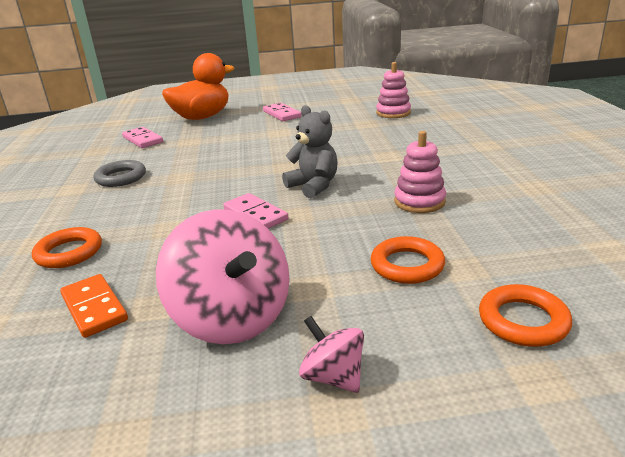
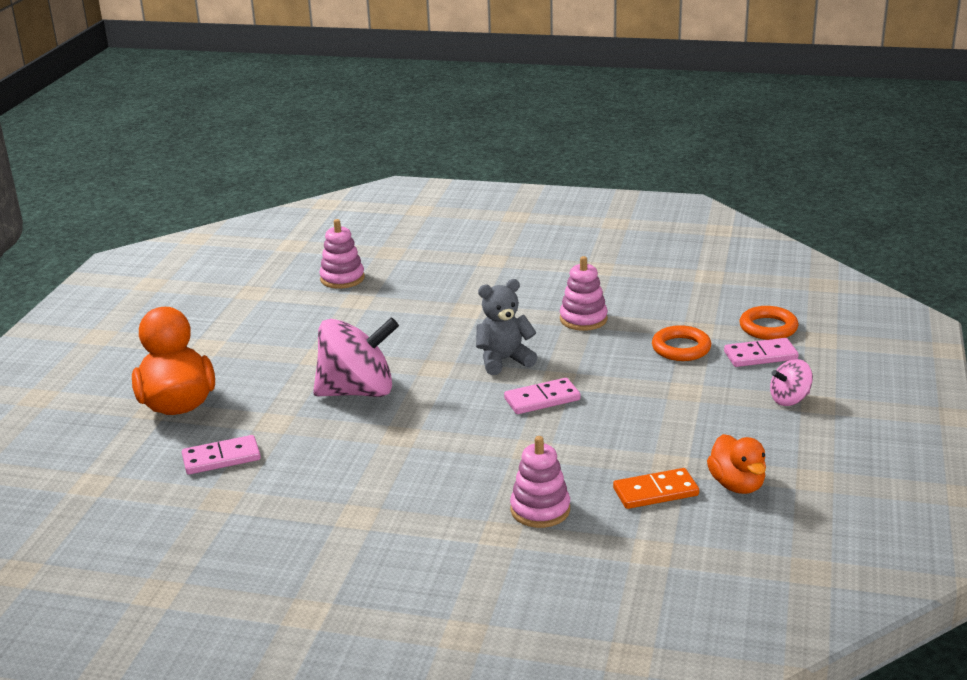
camera: 70 degrees left, 0 degrees up
(69, 252) = (540, 510): orange ring -> pink stacking toy
(106, 365) = (737, 485): none -> orange duck
(121, 178) = (357, 477): grey ring -> none
(232, 317) = (707, 428): pink spinning top -> pink spinning top (358, 391)
(282, 114) = (249, 344): pink domino -> pink domino (760, 355)

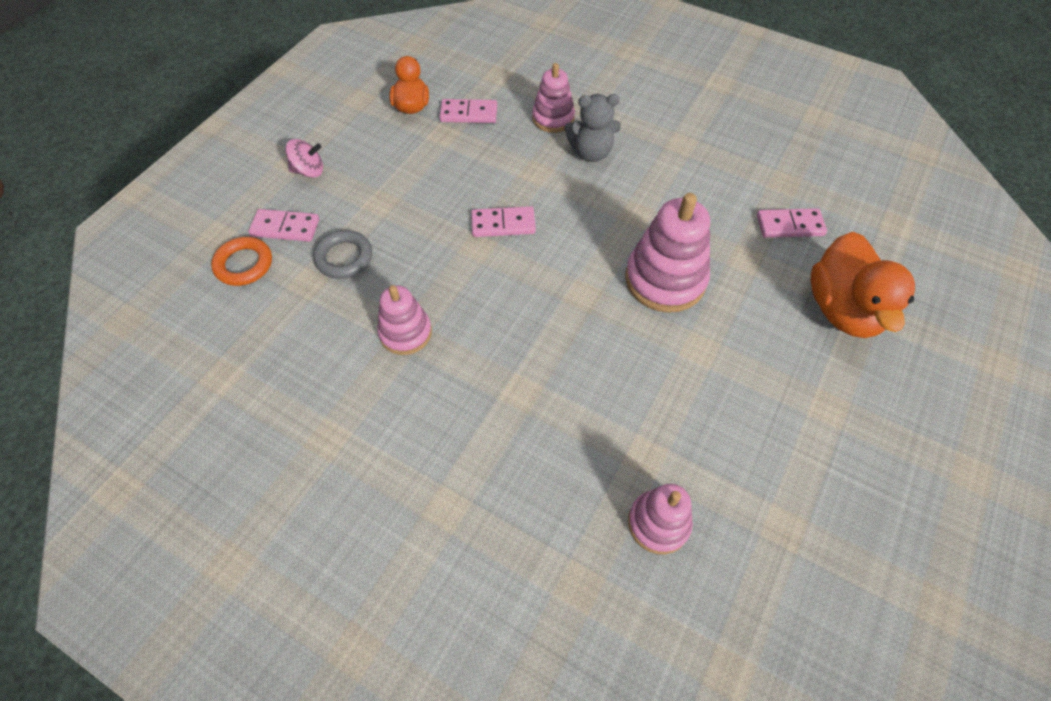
camera: 165 degrees left, 30 degrees up
(358, 391) = (665, 279): pink spinning top -> pink stacking toy
(504, 360) = (514, 287): grey teddy bear -> grey teddy bear (591, 152)
(655, 492) = (468, 113): orange domino -> pink domino
(681, 348) = (344, 257): orange ring -> grey ring

